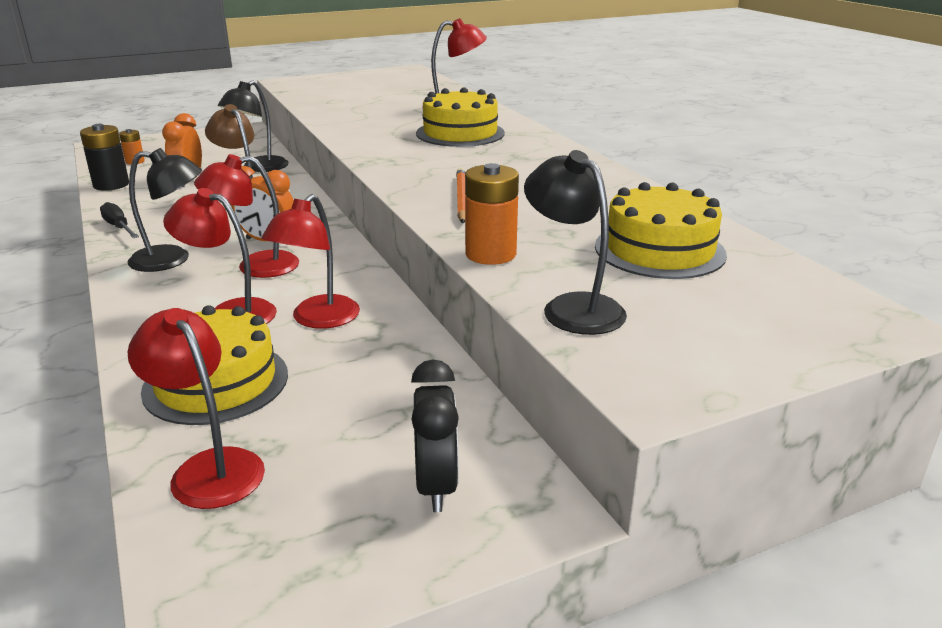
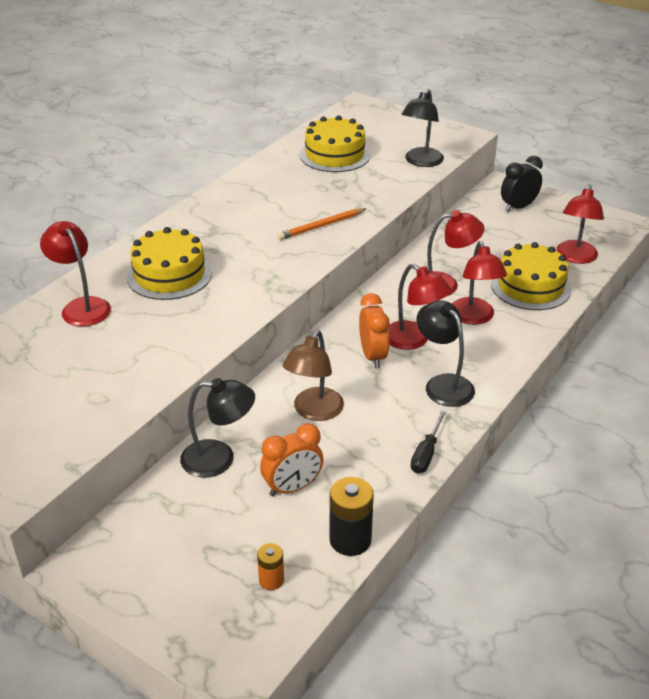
camera: 120 degrees left, 10 degrees up
(490, 254) = (390, 194): orange battery -> none

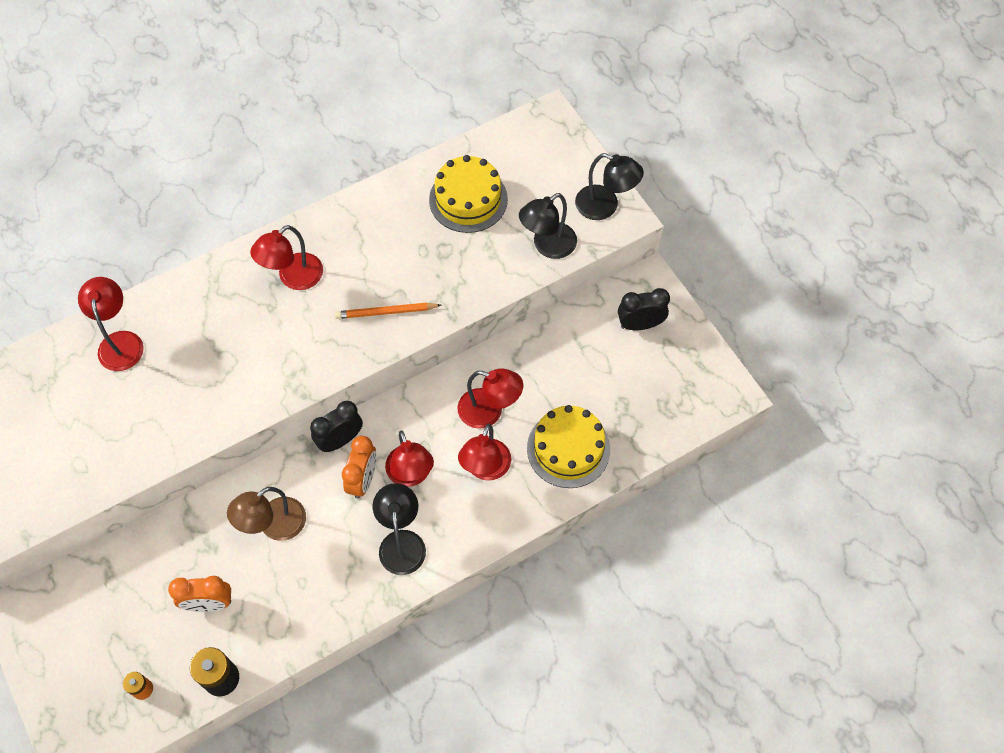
camera: 25 degrees right, 25 degrees up
(169, 274) = (213, 328): yellow cake -> none
(219, 459) = (170, 545): black lamp -> black lamp (605, 206)
(330, 338) = (340, 440): none -> black clock
(426, 453) = (336, 616): black screwdriver -> none
(575, 257) = (642, 426): red lamp -> red lamp (293, 278)

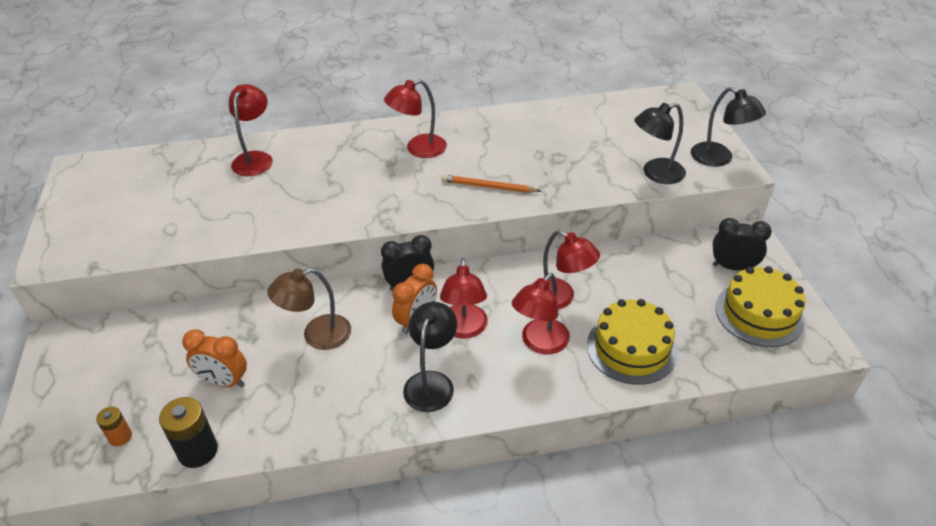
camera: 20 degrees right, 20 degrees down
(468, 199) = (592, 131): yellow cake -> yellow cake (759, 314)

